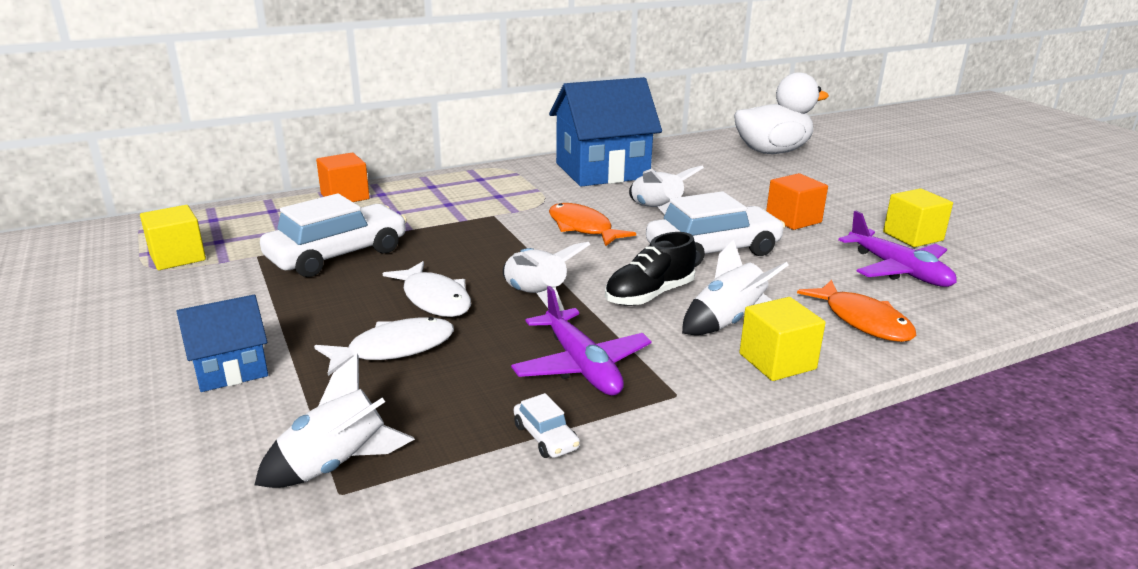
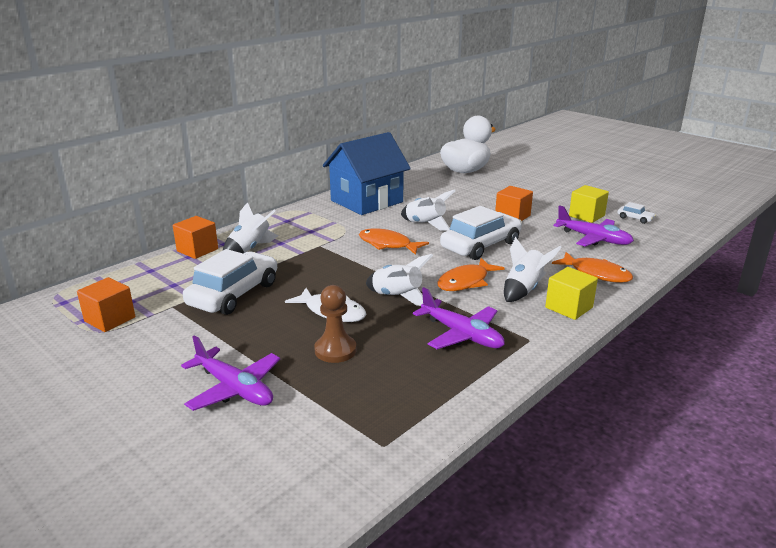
camera: 20 degrees left, 0 degrees up
(177, 257) = (110, 319): yellow cube -> orange cube
(230, 369) = (234, 389): blue house -> purple plane
(337, 465) = (366, 430): white rocket -> white rocket (250, 249)
(394, 349) = (335, 350): white fish -> brown pawn
(546, 437) = (476, 382): white car -> white car (635, 218)
(649, 295) = (466, 282): black shoe -> orange fish

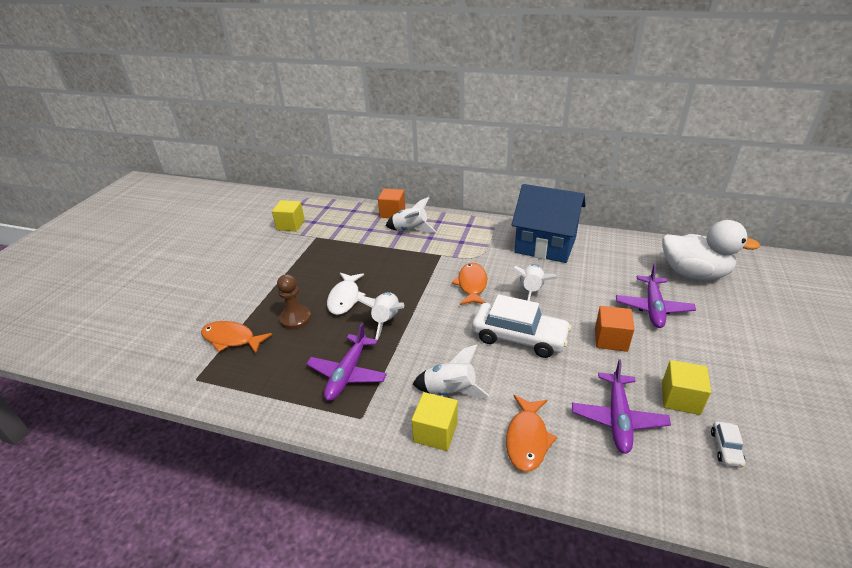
camera: 65 degrees right, 10 degrees up
(110, 319) = (290, 225): orange cube -> yellow cube
(234, 294) = (344, 250): white car -> none
(234, 389) = (237, 297): purple plane -> purple plane (653, 308)
(466, 282) = (438, 349): orange fish -> orange fish (232, 339)

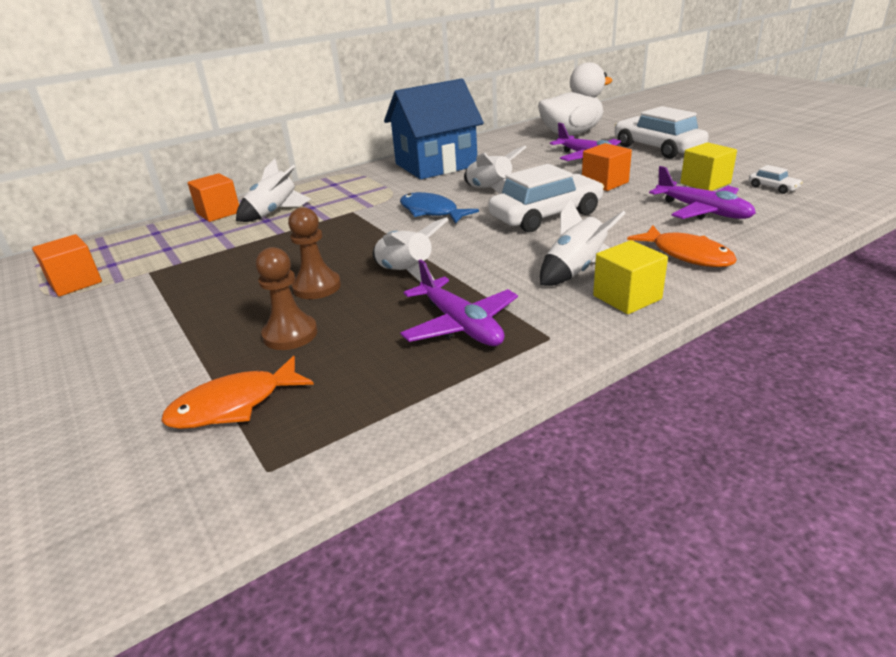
camera: 50 degrees left, 5 degrees down
(290, 225) = (75, 283): yellow cube -> orange cube
(345, 298) = (317, 287): white fish -> brown pawn
(472, 285) = (431, 212): orange fish -> blue fish
(727, 336) = (657, 148): none -> white car

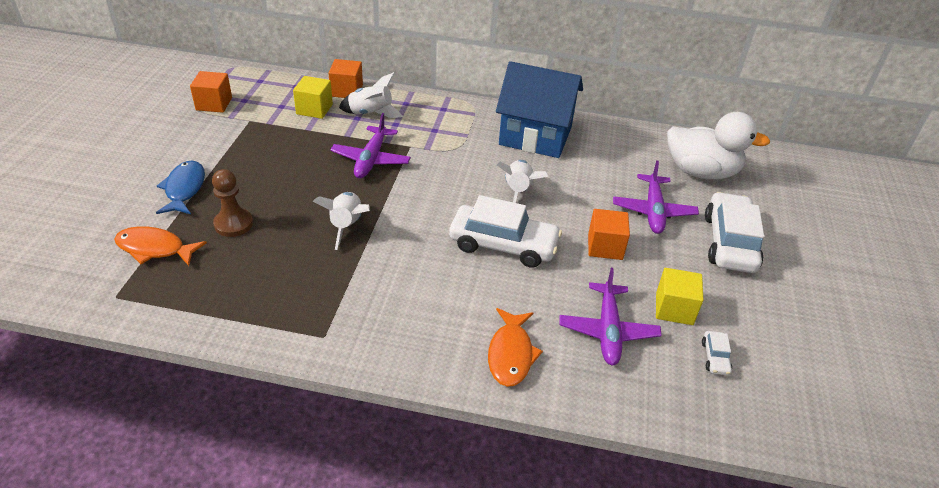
camera: 40 degrees right, 10 degrees up
(317, 287) = (293, 199): brown pawn -> none
(431, 212) = (448, 184): blue fish -> blue fish (184, 189)
(460, 325) = (304, 288): purple plane -> purple plane (371, 160)
(575, 271) = (425, 305): white rocket -> none
(627, 297) = (410, 350): yellow cube -> yellow cube (314, 109)

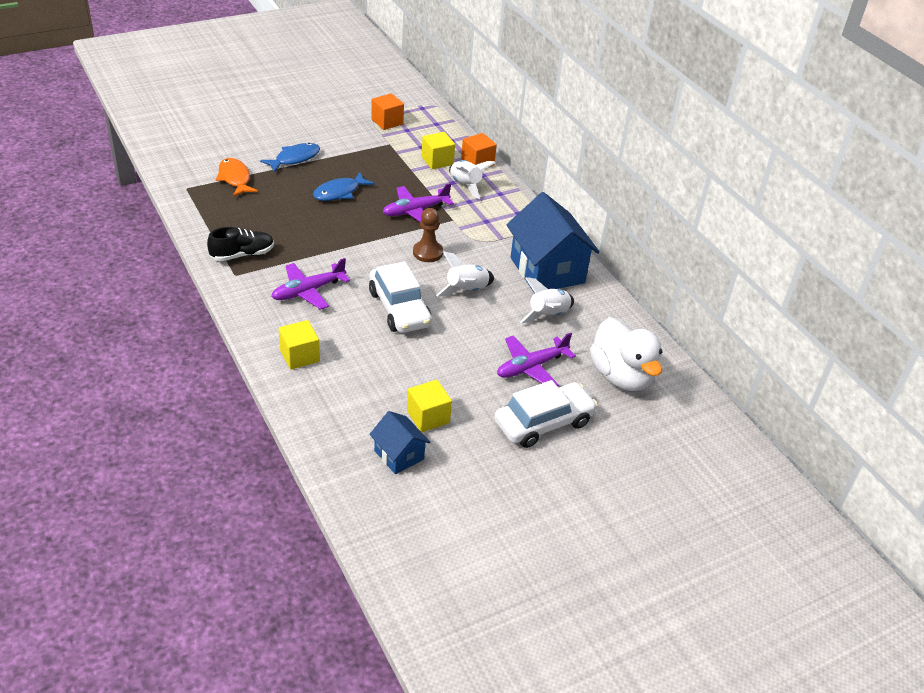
camera: 50 degrees right, 0 degrees up
(233, 224) = (287, 193): brown pawn -> brown pawn (427, 253)
(281, 189) = (339, 192): none -> blue fish
(296, 312) = (242, 255): none -> black shoe
(346, 226) = (337, 235): white rocket -> white rocket (548, 315)
(511, 354) = (299, 356): orange fish -> yellow cube
(605, 247) = (456, 357): orange cube -> none
(608, 331) = (368, 391): purple plane -> purple plane (308, 291)
(715, 357) = (399, 455): white car -> blue house

